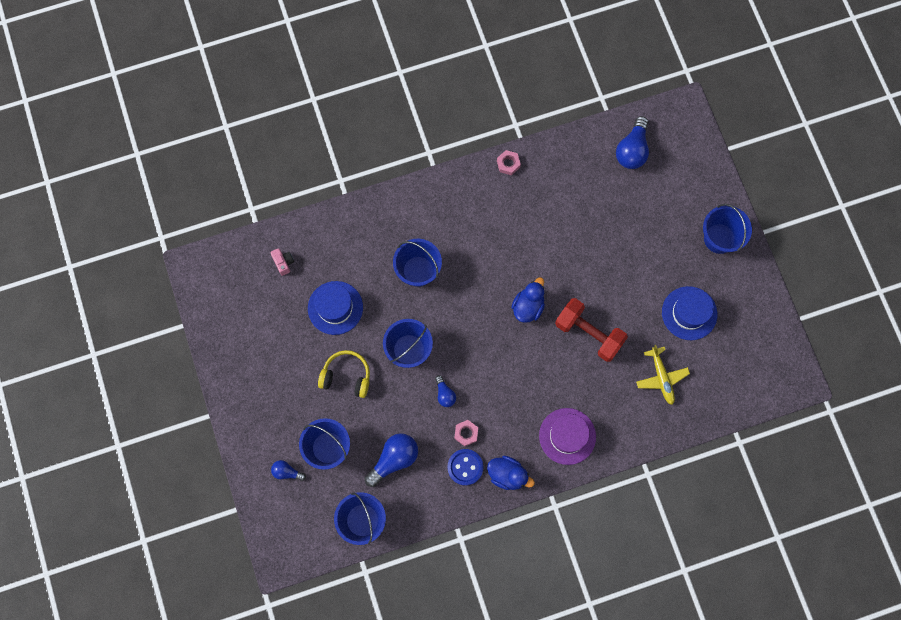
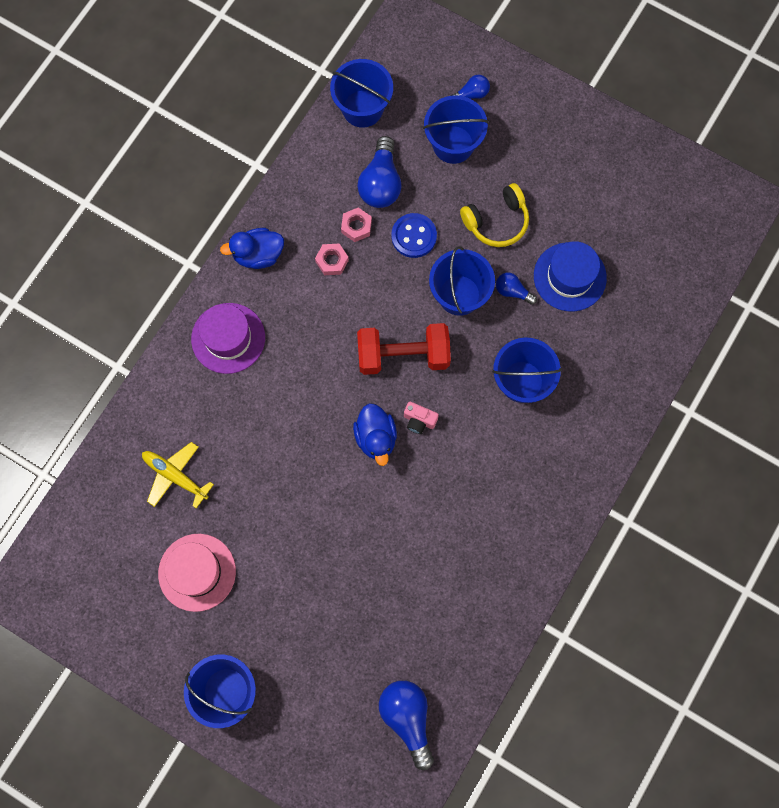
camera: 140 degrees right, 0 degrees up
(283, 263) = (663, 278): pink camera -> pink camera (419, 420)
(445, 394) = (385, 281): blue light bulb -> blue light bulb (512, 291)
(465, 467) = (306, 229): blue button -> blue button (414, 236)
(508, 164) = (531, 581): pink nut -> pink nut (356, 226)
(589, 334) = (288, 461): red dumbbell -> red dumbbell (403, 355)
(689, 313) = (197, 572): blue hat -> pink hat

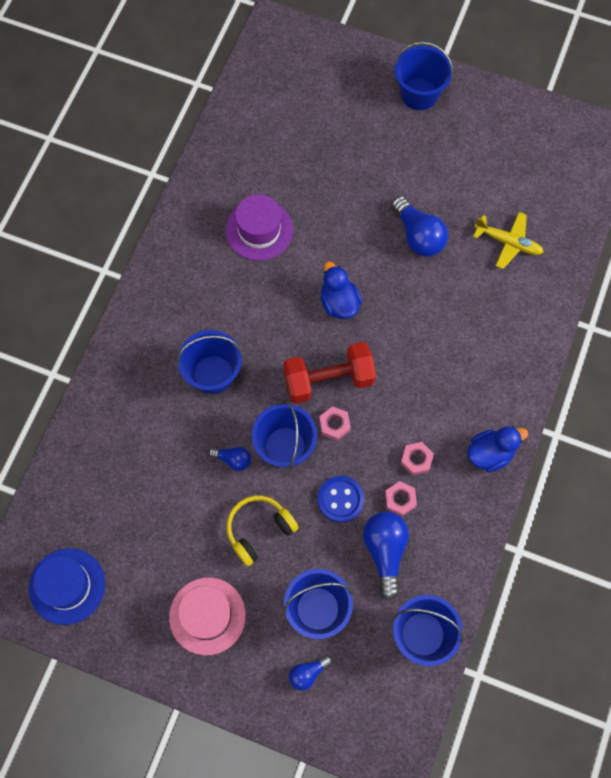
camera: 170 degrees right, 5 degrees down
(197, 572) = (467, 172): pink hat -> pink hat (207, 616)
(228, 338) = (496, 368): purple hat -> purple hat (259, 230)
(406, 308) = (334, 425): none -> pink nut
(407, 718) = (271, 97): blue light bulb -> blue light bulb (418, 236)
(419, 420) = (303, 324): pink camera -> none
(569, 277) = (178, 484): blue hat -> blue hat (67, 586)

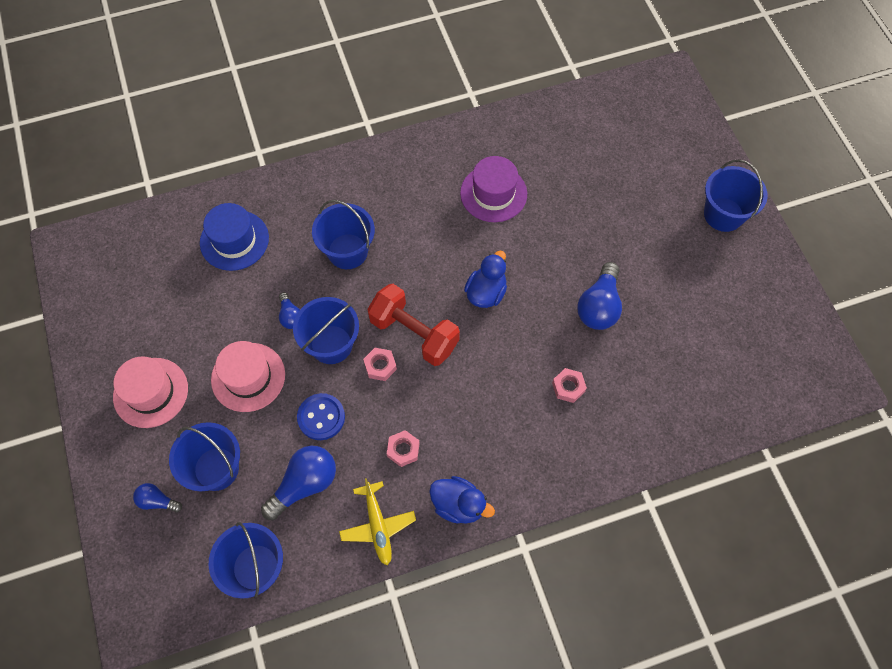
camera: 50 degrees right, 5 degrees down
(67, 586) = (103, 281): blue hat -> blue hat (234, 240)
(259, 530) = (248, 377): yellow headphones -> pink hat
(400, 500) = (358, 463): pink nut -> pink nut (568, 387)
(508, 242) = (661, 378): yellow plane -> yellow plane (377, 525)

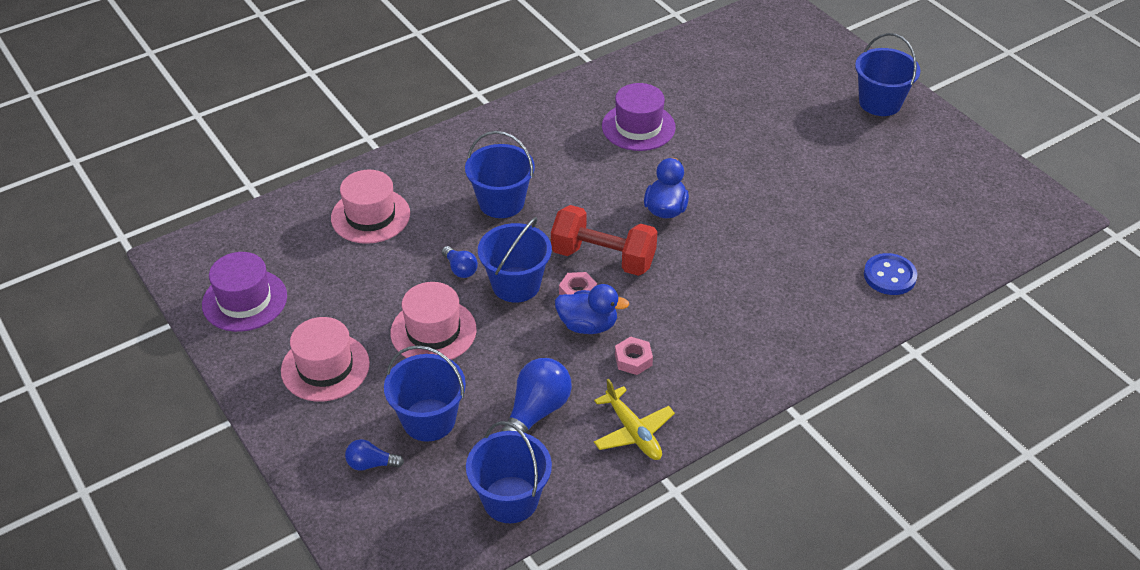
camera: 15 degrees left, 20 degrees down
(107, 306) = (244, 300): none -> purple hat
(234, 240) = (370, 216): blue hat -> pink hat
(321, 417) = (530, 350): blue button -> blue button (889, 276)
(458, 505) = (714, 394): blue duck -> blue duck (588, 325)
(568, 387) = (786, 271): pink nut -> none
(599, 306) = (788, 198): blue light bulb -> none

